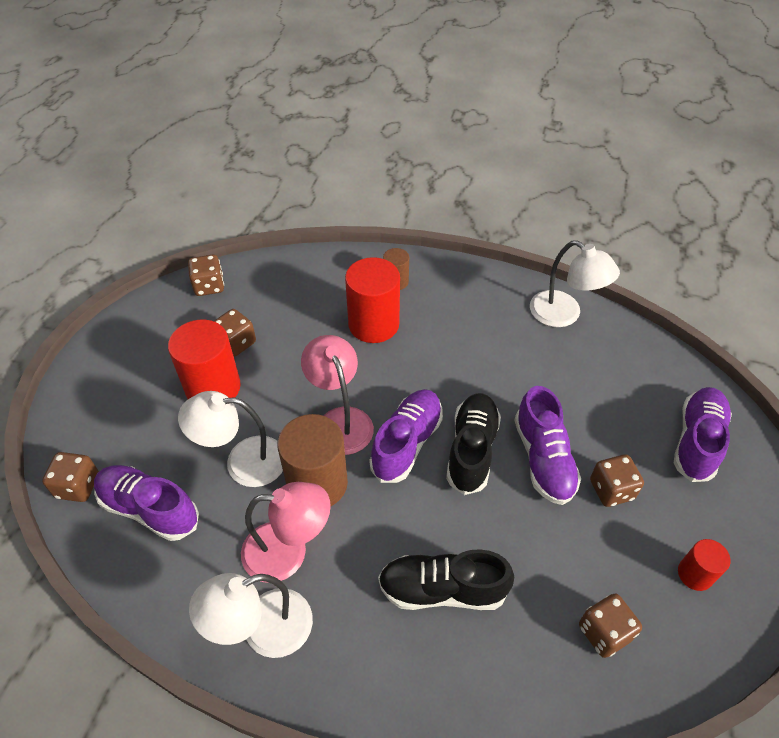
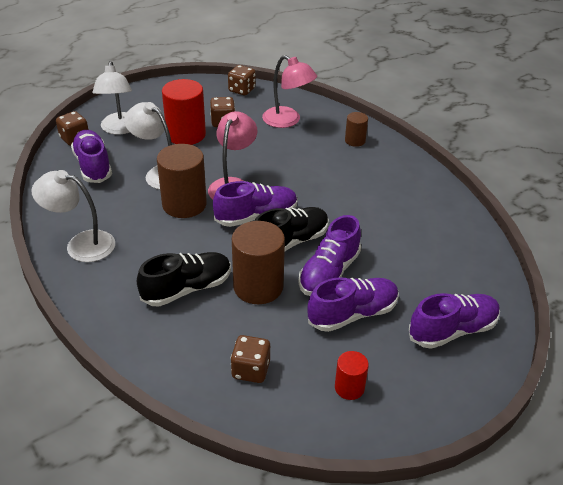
camera: 40 degrees right, 10 degrees down
(288, 551) = (133, 222): pink lamp -> pink lamp (287, 121)
(373, 324) = (312, 153): red cylinder -> none
(442, 589) = (187, 289): black shoe -> black shoe turned 105 degrees clockwise
(502, 528) = (258, 286): none -> brown cylinder
(564, 315) = (449, 214): white lamp -> white lamp (119, 129)
(611, 490) = (353, 314): brown dice -> purple shoe

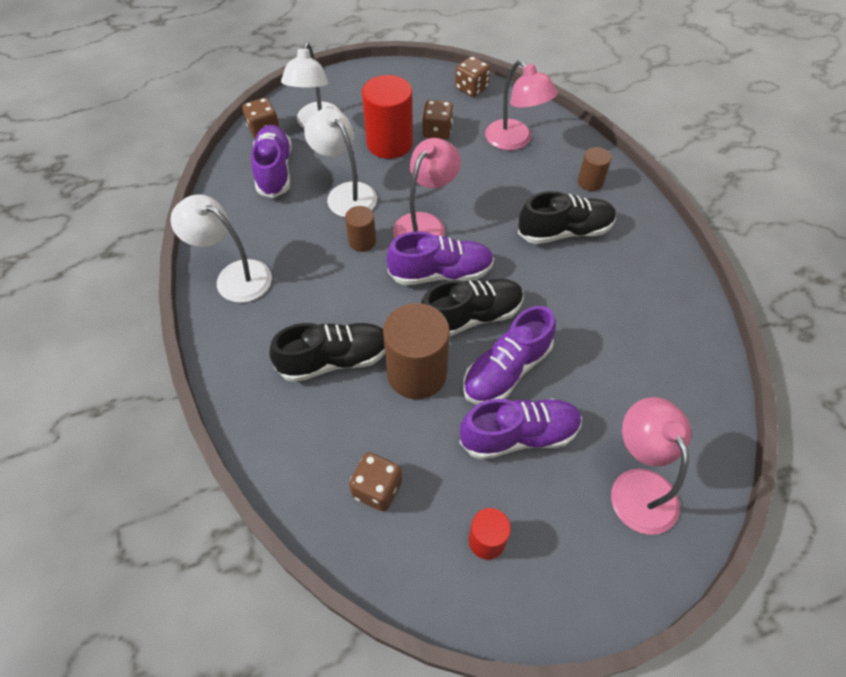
camera: 15 degrees right, 15 degrees up
(184, 204) = (362, 241): brown cylinder -> brown cylinder, size x0.53
(345, 175) = (565, 232): none -> black shoe
(452, 330) = (638, 486): purple shoe -> pink lamp

